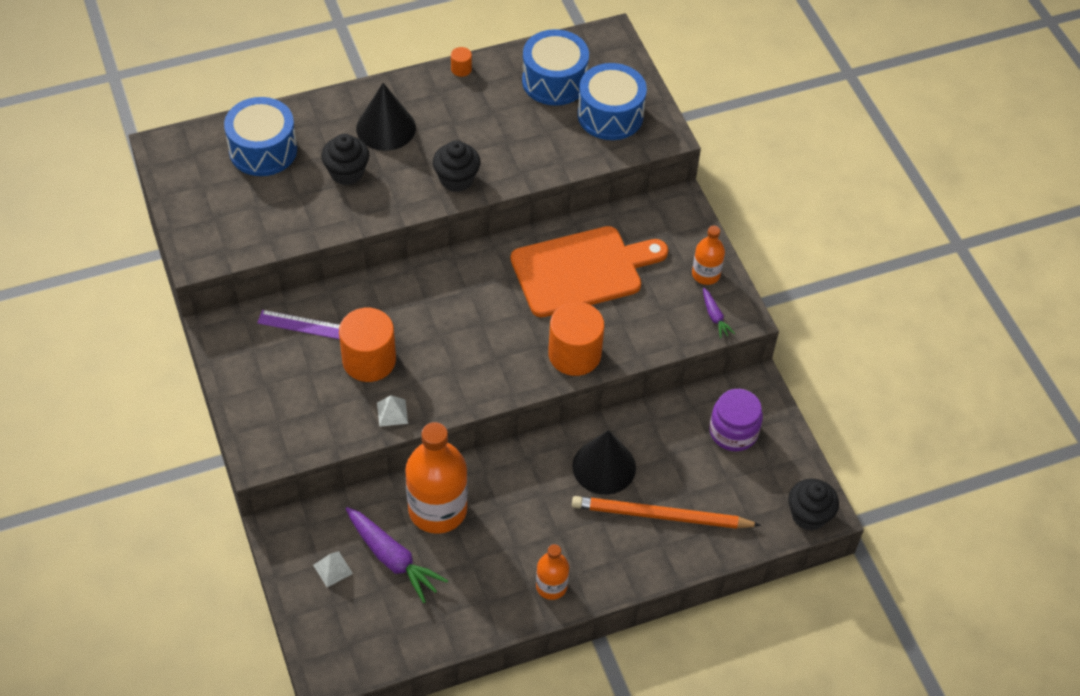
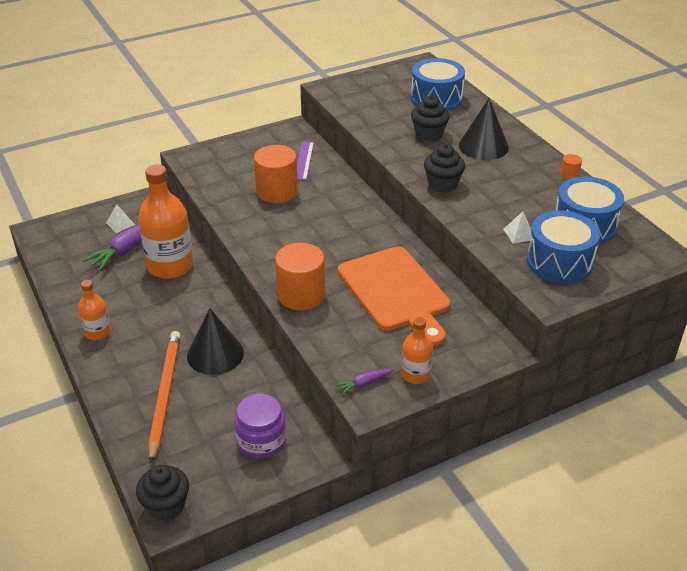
camera: 85 degrees right, 15 degrees down
(392, 413) = (229, 207): white pyramid -> white pyramid (519, 234)

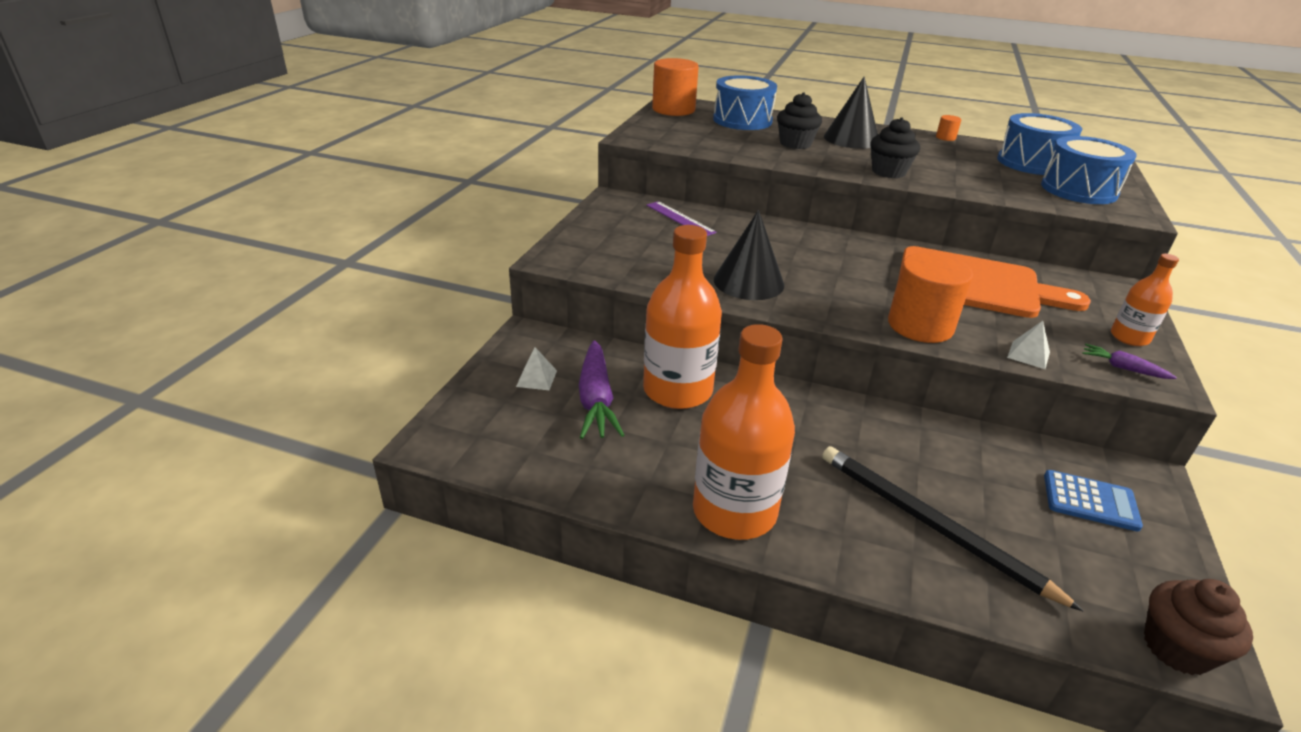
camera: 45 degrees left, 5 degrees down
(97, 332) = (734, 511): orange bottle -> orange bottle, size x1.92
(165, 394) = (931, 525): orange pencil -> black pencil
(166, 506) = (1176, 648): black cupcake -> brown cupcake
(215, 354) = (889, 448): black cone -> black cone (748, 282)
(261, 441) = (1090, 501): purple jar -> blue calculator
(277, 191) = (710, 252): orange cylinder -> orange cylinder (673, 109)
(364, 384) = (1123, 368): purple carrot -> purple carrot turned 105 degrees clockwise
(519, 234) = (1014, 183): white pyramid -> white pyramid (1028, 355)

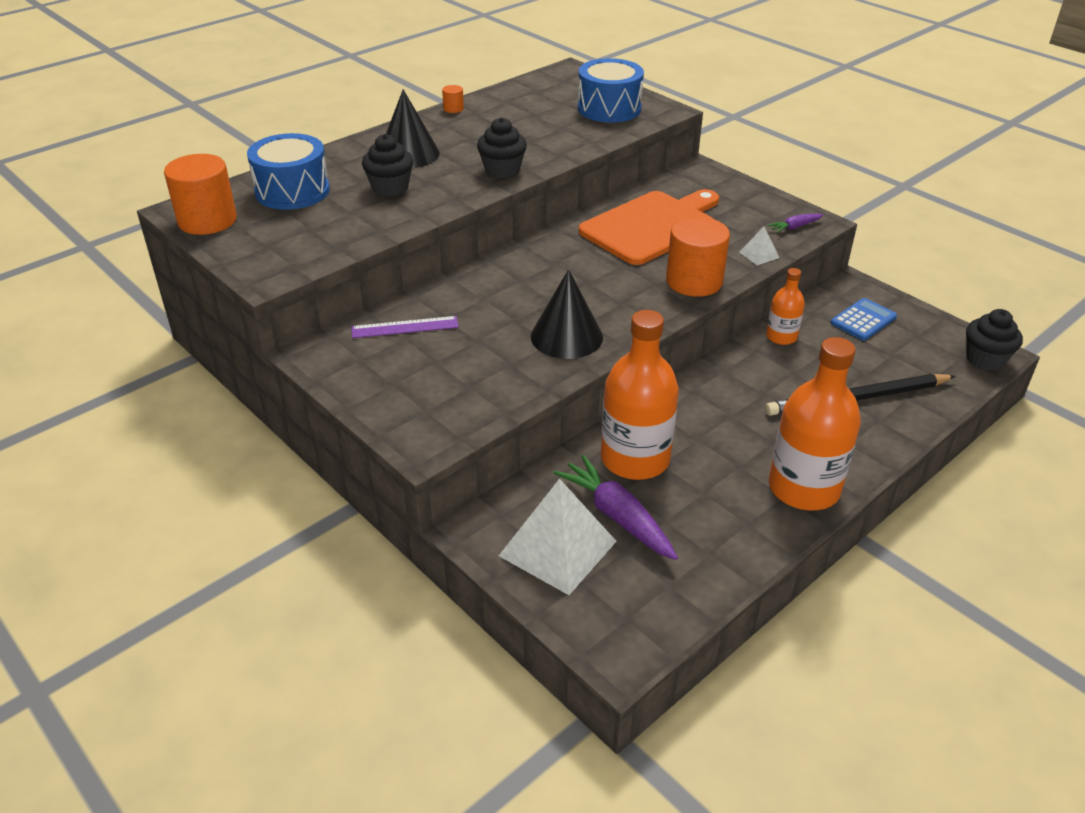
camera: 60 degrees left, 5 degrees up
(536, 378) = (558, 548): white pyramid -> white pyramid, size x2.29
(596, 399) = (617, 517): purple carrot -> purple carrot turned 150 degrees counterclockwise
(1031, 163) = (543, 100): blue drum -> none
(1129, 337) = (762, 204): orange bottle -> orange bottle (781, 337)
(1176, 648) = (985, 359): brown cupcake -> black cupcake

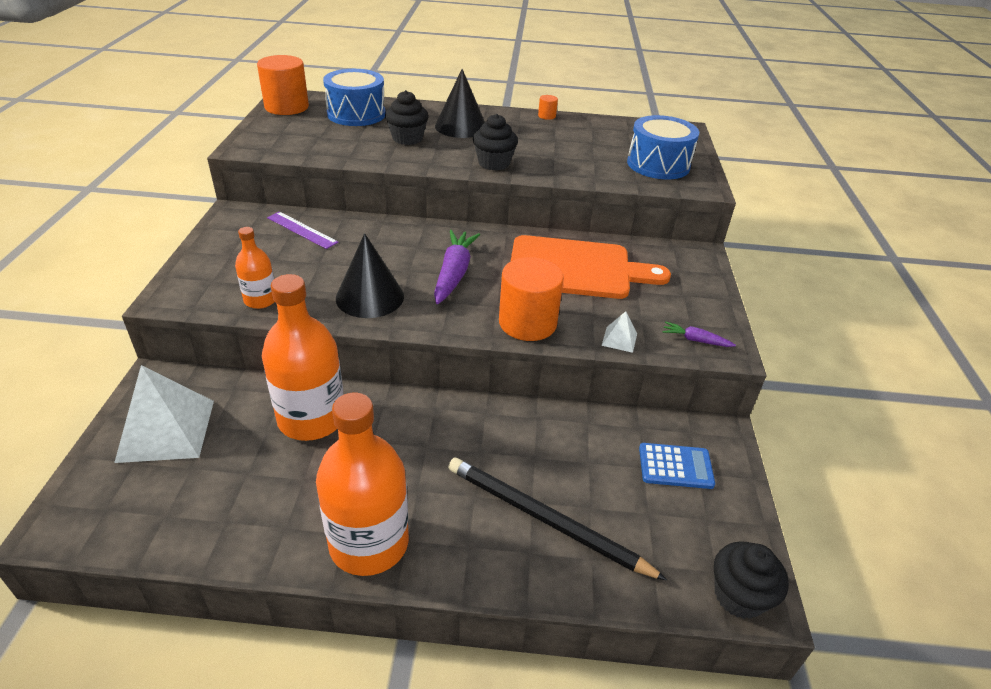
camera: 45 degrees right, 0 degrees up
(617, 517) = (230, 444): purple carrot -> purple carrot (454, 274)
(781, 337) = (576, 424): orange bottle -> orange bottle (260, 300)

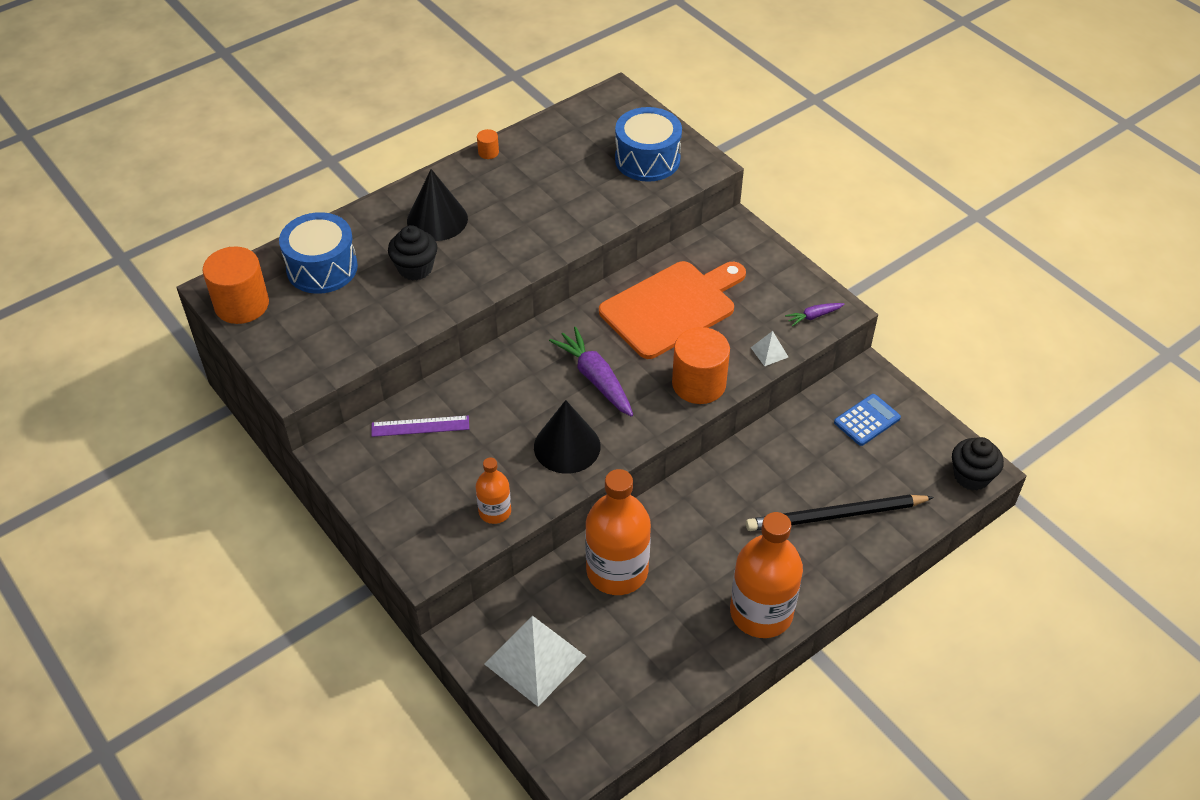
camera: 40 degrees left, 10 degrees up
(494, 163) = (526, 248): black cupcake -> none

